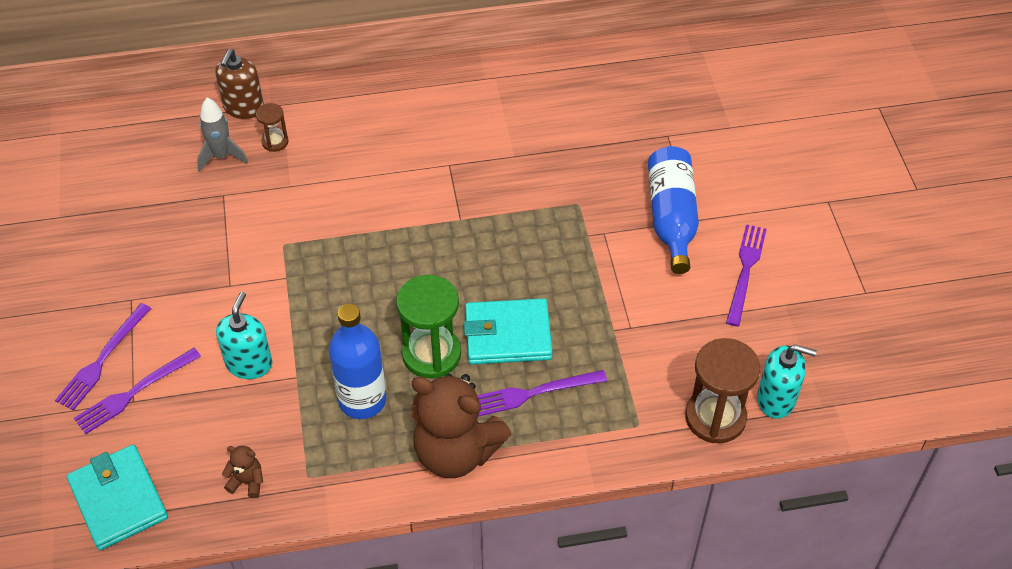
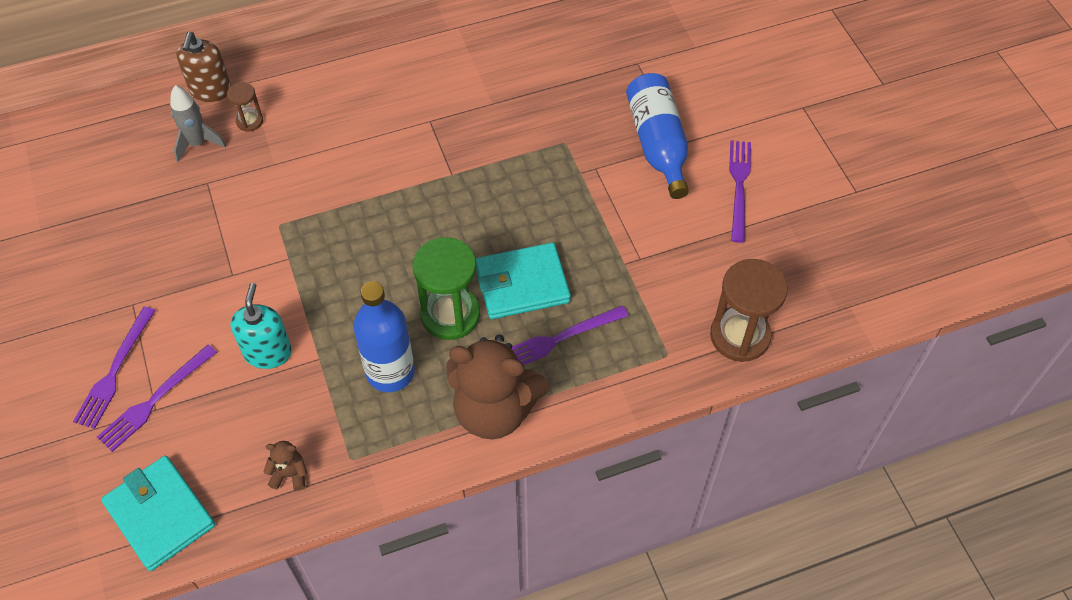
camera: 10 degrees left, 5 degrees up
(776, 399) = (794, 309): turquoise soap dispenser -> none

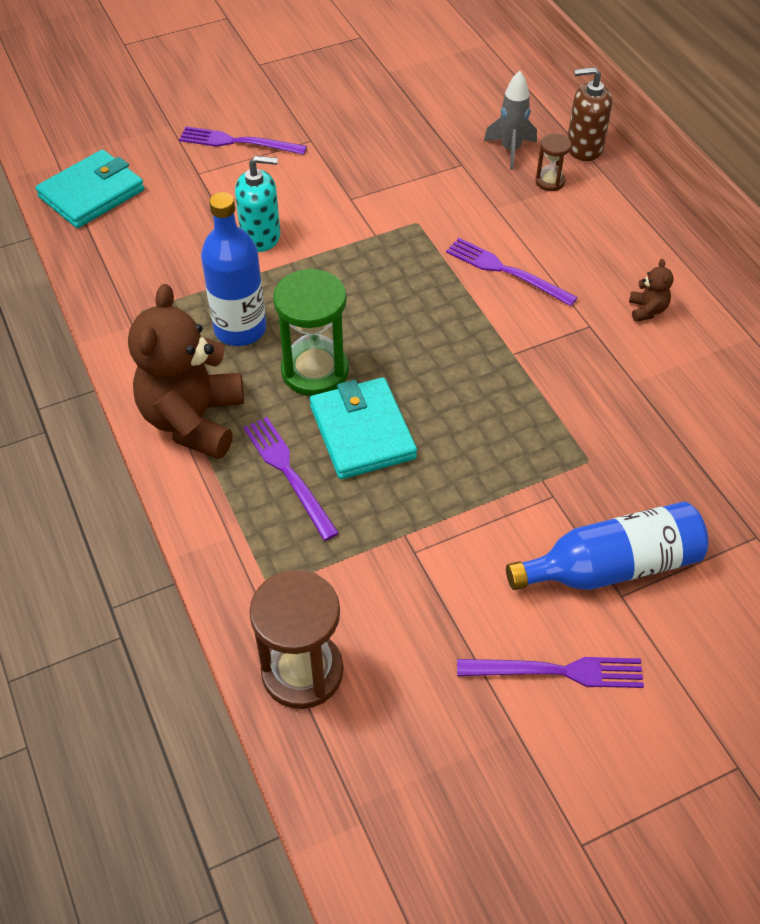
camera: 85 degrees right, 5 degrees down
(155, 399) = (208, 171): purple fork -> purple fork (507, 271)
(290, 474) = (125, 270): brown teddy bear -> brown teddy bear (647, 310)

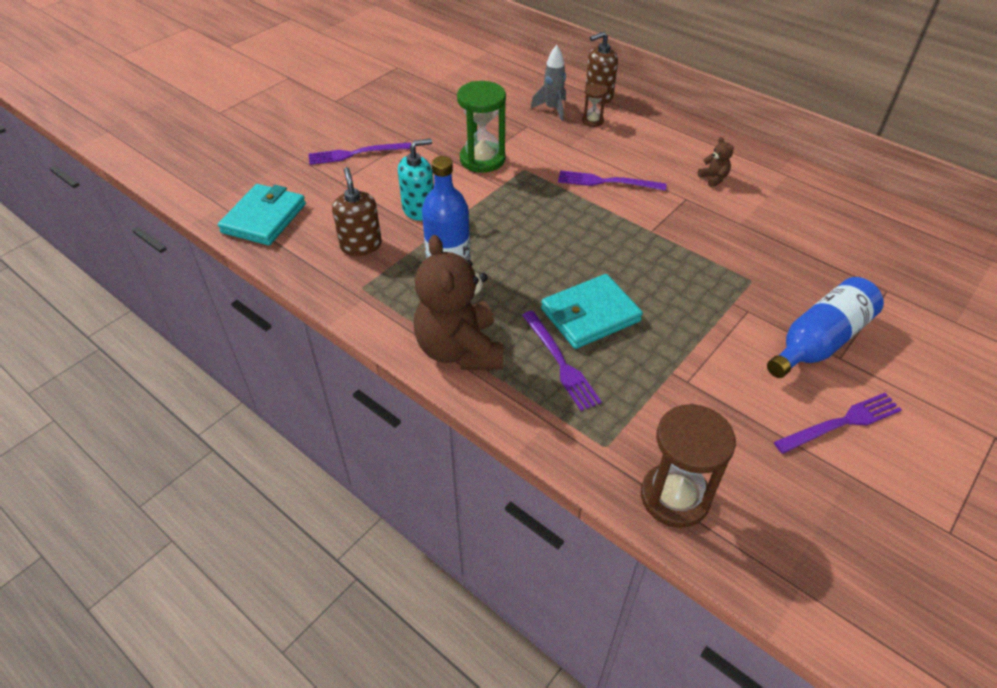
camera: 25 degrees left, 5 degrees down
(170, 260) = (361, 245): none -> brown soap dispenser
(289, 474) = (560, 362): purple fork -> purple fork turned 150 degrees counterclockwise
(315, 371) = (525, 286): green hourglass -> green hourglass (482, 159)
(362, 432) = (590, 315): turquoise wallet -> turquoise wallet turned 75 degrees counterclockwise

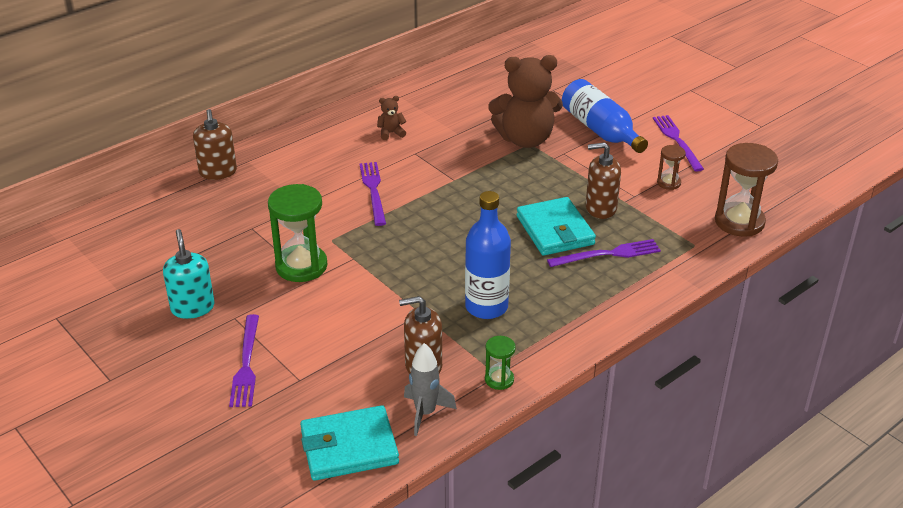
camera: 80 degrees left, 10 degrees down
(264, 218) = (349, 447): turquoise wallet -> turquoise wallet turned 45 degrees counterclockwise
(347, 295) = (499, 379): none -> green hourglass
(419, 209) = (375, 319): turquoise soap dispenser -> turquoise soap dispenser (192, 308)
(460, 350) = (586, 309): brown teddy bear -> brown teddy bear (525, 139)
(552, 109) = (228, 206): grey rocket -> grey rocket (425, 413)
(592, 121) = (264, 183): brown hourglass -> brown hourglass (668, 183)
(607, 182) = (373, 191): purple fork -> purple fork turned 150 degrees clockwise
(648, 351) = (600, 208): none -> brown soap dispenser

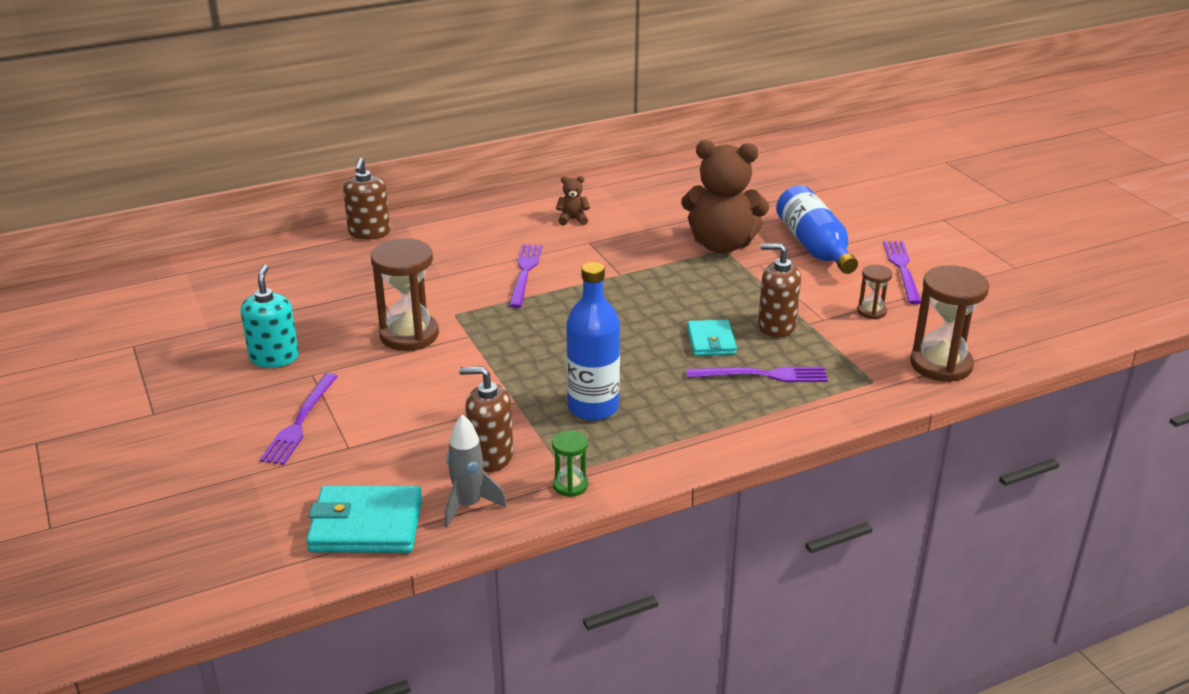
camera: 15 degrees right, 5 degrees down
(301, 266) = (409, 335): green hourglass -> brown hourglass
(555, 230) = (711, 341): turquoise wallet -> turquoise wallet, size x0.62

